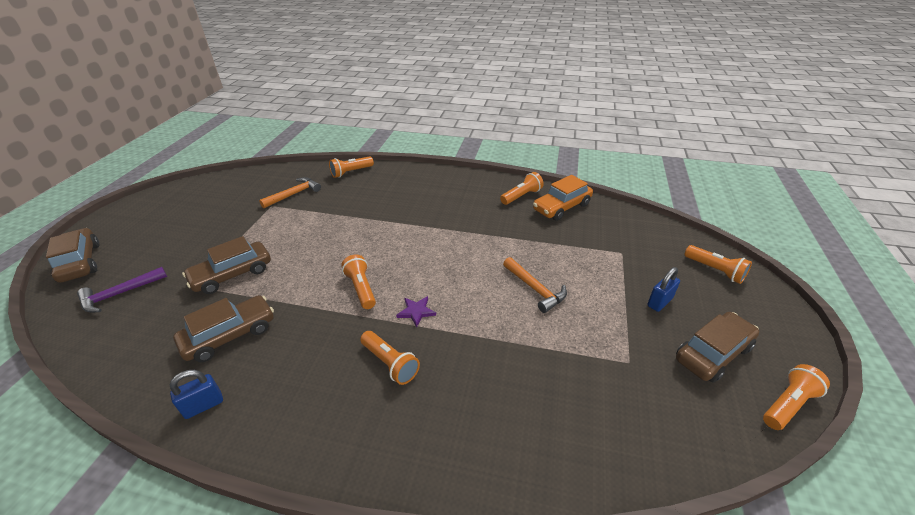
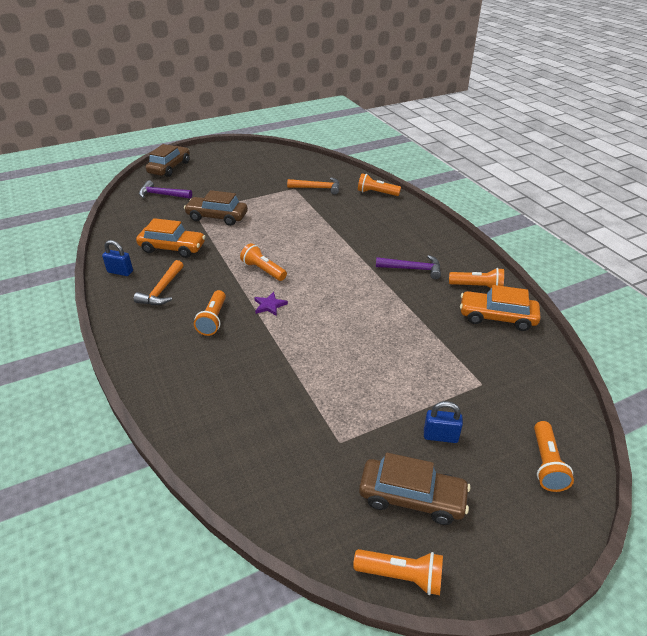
camera: 50 degrees right, 0 degrees up
(230, 335) = (172, 248): brown car -> orange car
(361, 288) = (263, 270): orange flashlight -> orange flashlight turned 75 degrees counterclockwise
(467, 210) = (412, 269): none -> purple hammer
(535, 289) = (363, 351): orange hammer -> orange hammer (162, 290)

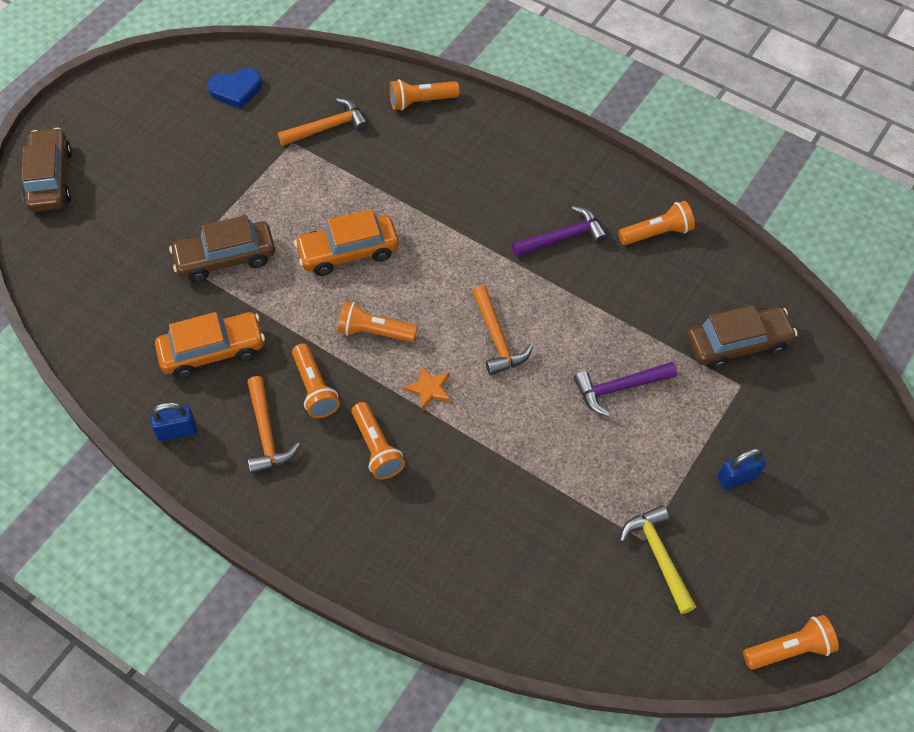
camera: 30 degrees left, 20 degrees up
(162, 195) = (96, 248): purple hammer -> purple hammer (619, 388)
(269, 305) = (429, 388): purple star -> orange star
(285, 164) = (236, 90): none -> blue heart
(331, 298) = (497, 338): none -> orange hammer
(342, 456) = (658, 555): none -> yellow hammer
(412, 497) = (751, 564): brown car -> brown car (737, 343)
(497, 317) = (705, 274): orange car -> orange car (348, 252)
(546, 464) = (849, 456): orange flashlight -> orange flashlight (314, 388)

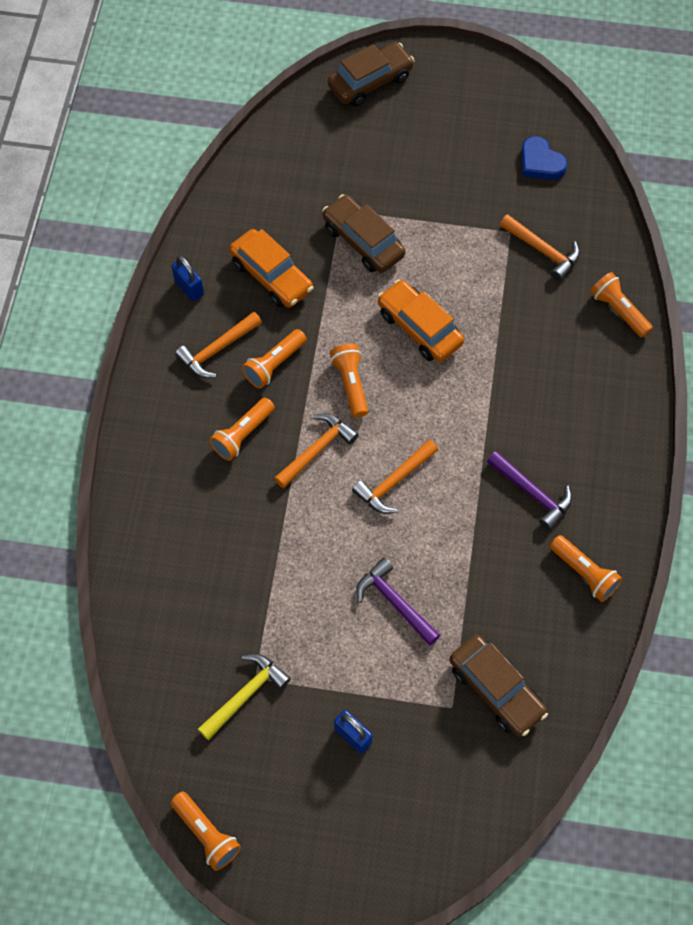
camera: 65 degrees right, 5 degrees up
(429, 388) = (317, 449): orange star -> orange hammer

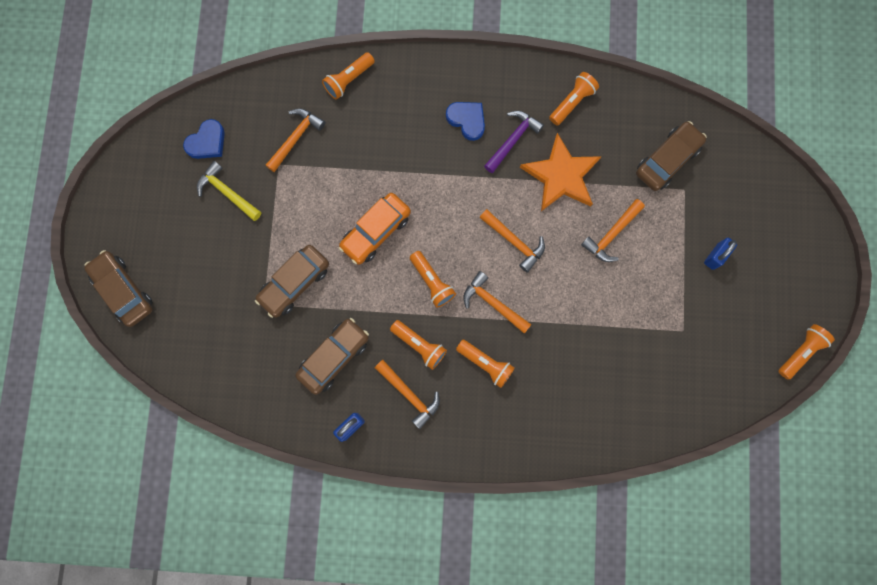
camera: 95 degrees left, 15 degrees up
(245, 694) = (696, 336): yellow hammer -> yellow hammer (227, 192)
(271, 276) = (334, 357): orange car -> brown car
(351, 384) = (432, 282): orange flashlight -> orange flashlight turned 105 degrees counterclockwise
(394, 602) = (611, 234): purple hammer -> orange hammer
(480, 548) = (561, 176): none -> orange star
(561, 441) = (467, 120): none -> blue heart

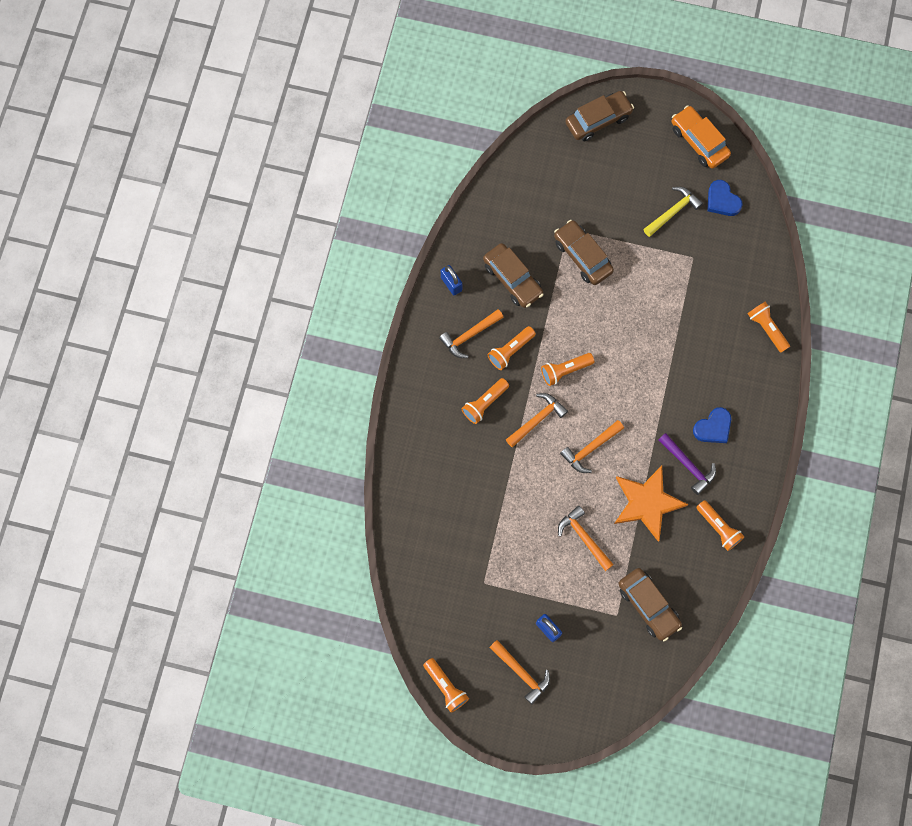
camera: 100 degrees right, 5 degrees down
(296, 138) = (716, 275): orange hammer -> orange hammer (521, 672)
(376, 231) = (618, 330): orange car -> orange car (699, 141)

